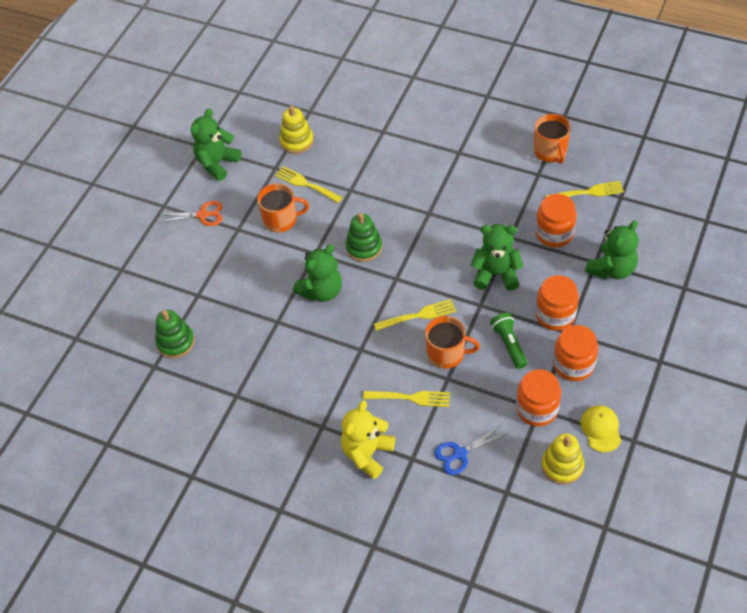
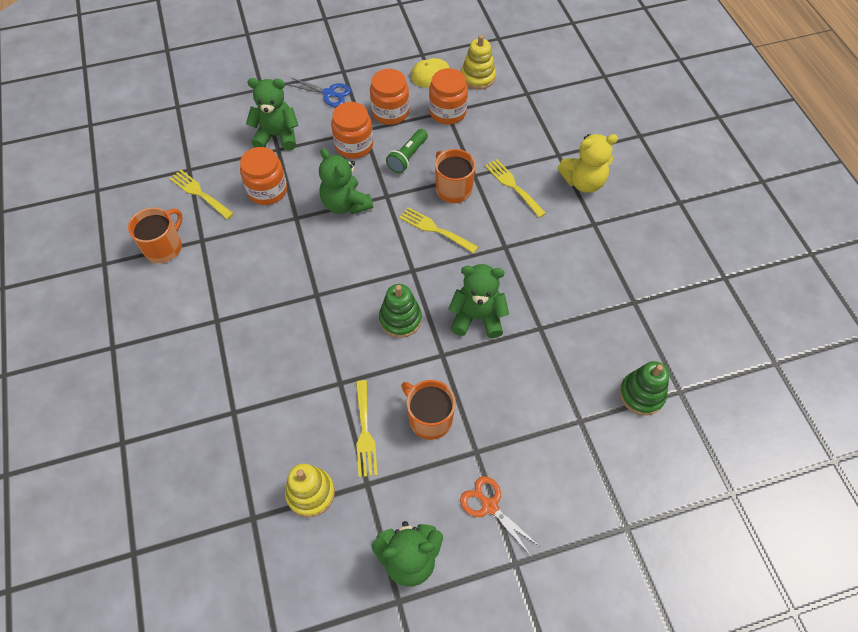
camera: 135 degrees left, 5 degrees up
(460, 453) = (526, 132): blue scissors -> blue scissors (329, 93)

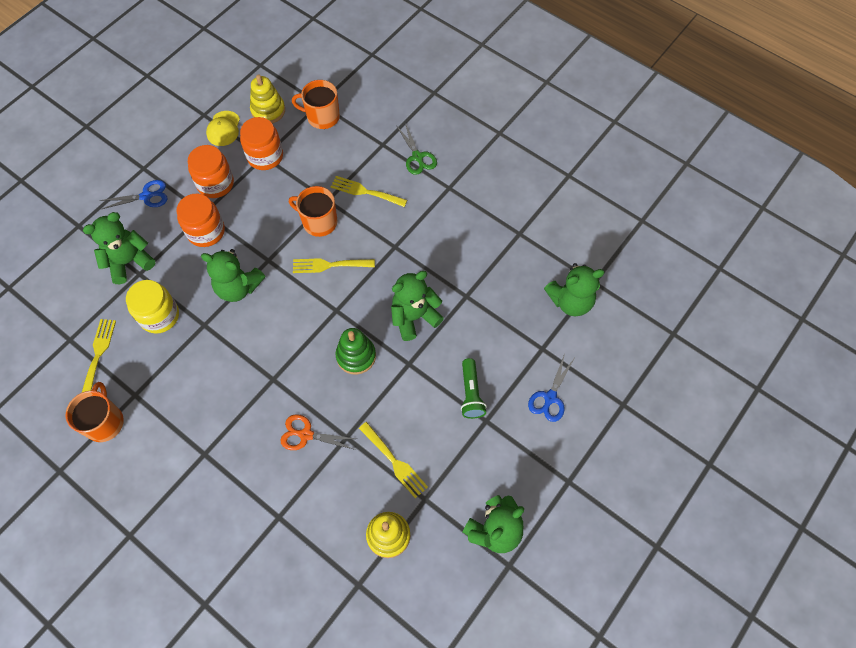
camera: 35 degrees left, 5 degrees up
(199, 193) = (98, 355): yellow fork -> yellow fork turned 90 degrees clockwise
(267, 190) = (159, 316): orange jar -> yellow jar
(407, 157) = (260, 216): green flashlight -> green flashlight (471, 393)
(429, 418) = (435, 419): orange mug -> orange mug (322, 117)
(489, 506) = (523, 453): orange scissors -> orange scissors (306, 434)
(554, 471) = (550, 397): none -> blue scissors
(583, 182) = (417, 157): yellow teddy bear -> green scissors
(641, 394) = (570, 301): green stacking toy -> green teddy bear

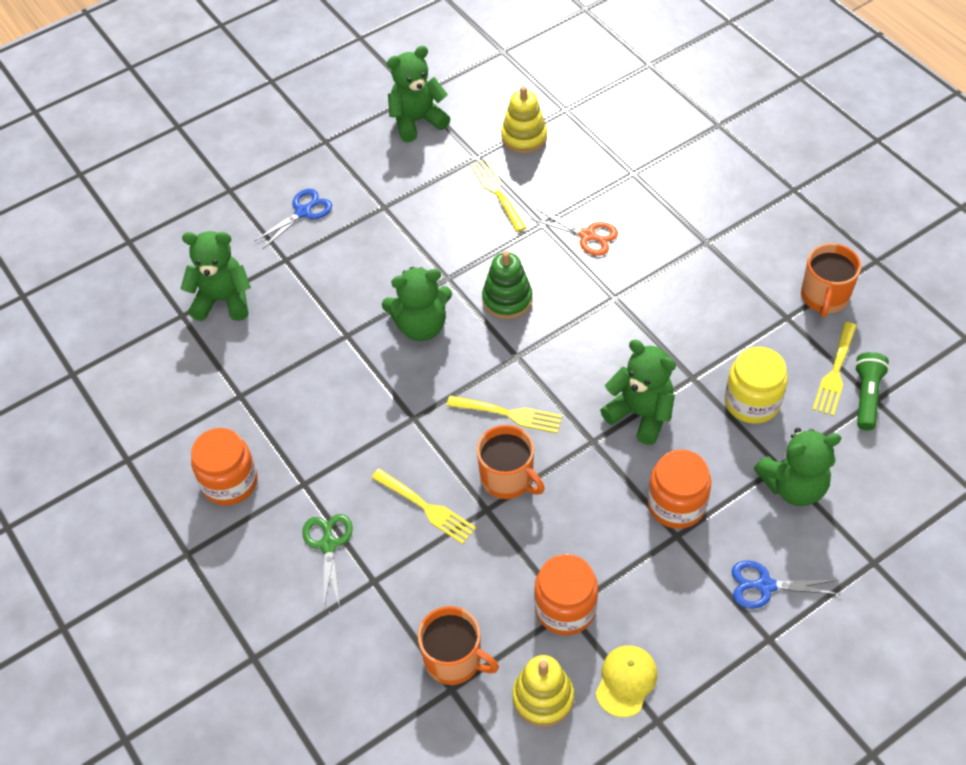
camera: 160 degrees left, 10 degrees down
(215, 183) = (652, 579): orange jar -> orange jar (230, 482)
(471, 393) = (388, 234): green flashlight -> green flashlight (866, 396)

